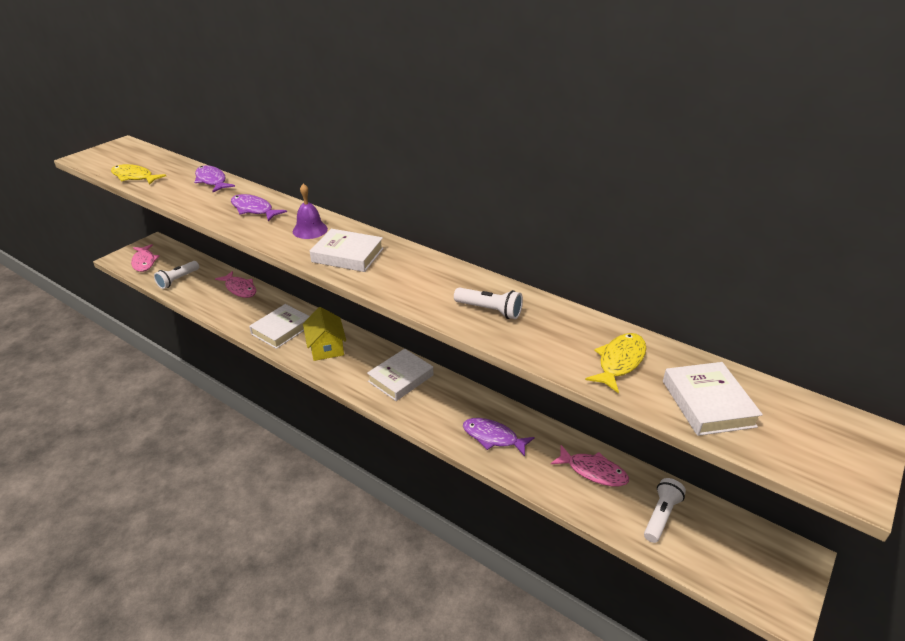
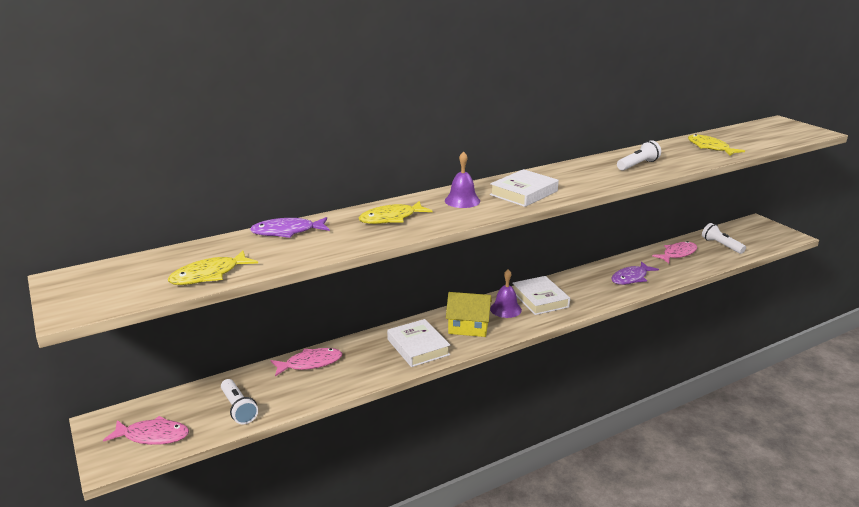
camera: 65 degrees left, 10 degrees down
(254, 210) = (391, 218): purple fish -> yellow fish
(369, 361) = (505, 309): none -> purple bell
(708, 403) = (753, 140): white book -> none

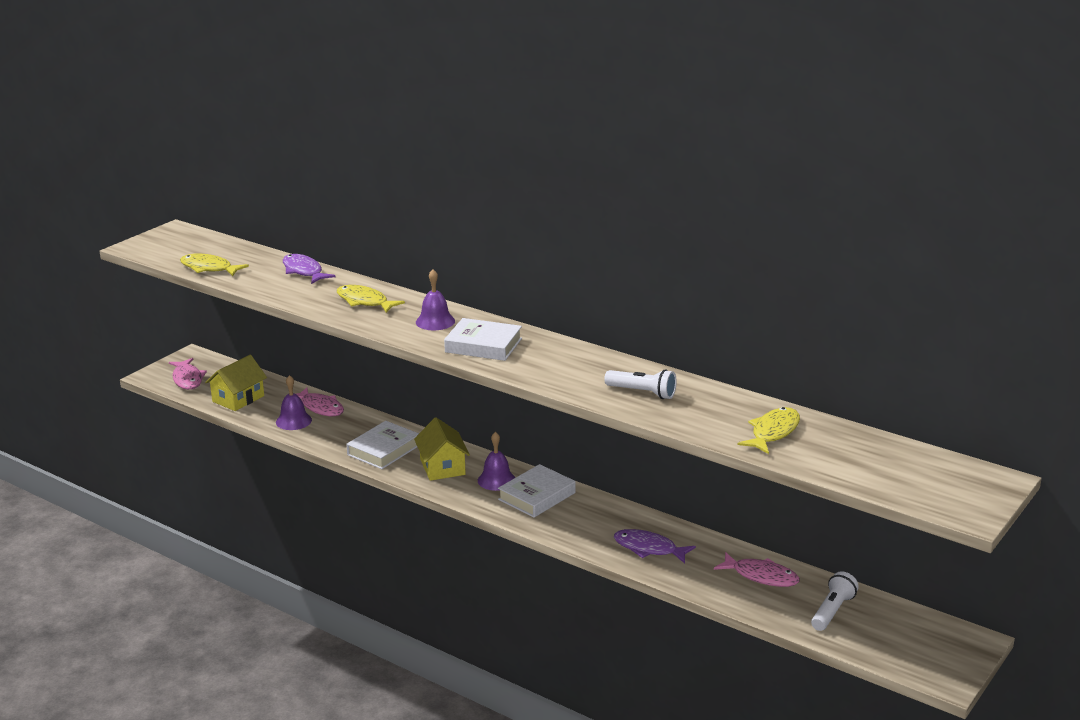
camera: 65 degrees right, 0 degrees up
(238, 409) = (238, 399): white flashlight -> yellow house
(320, 383) = (293, 421): none -> purple bell

